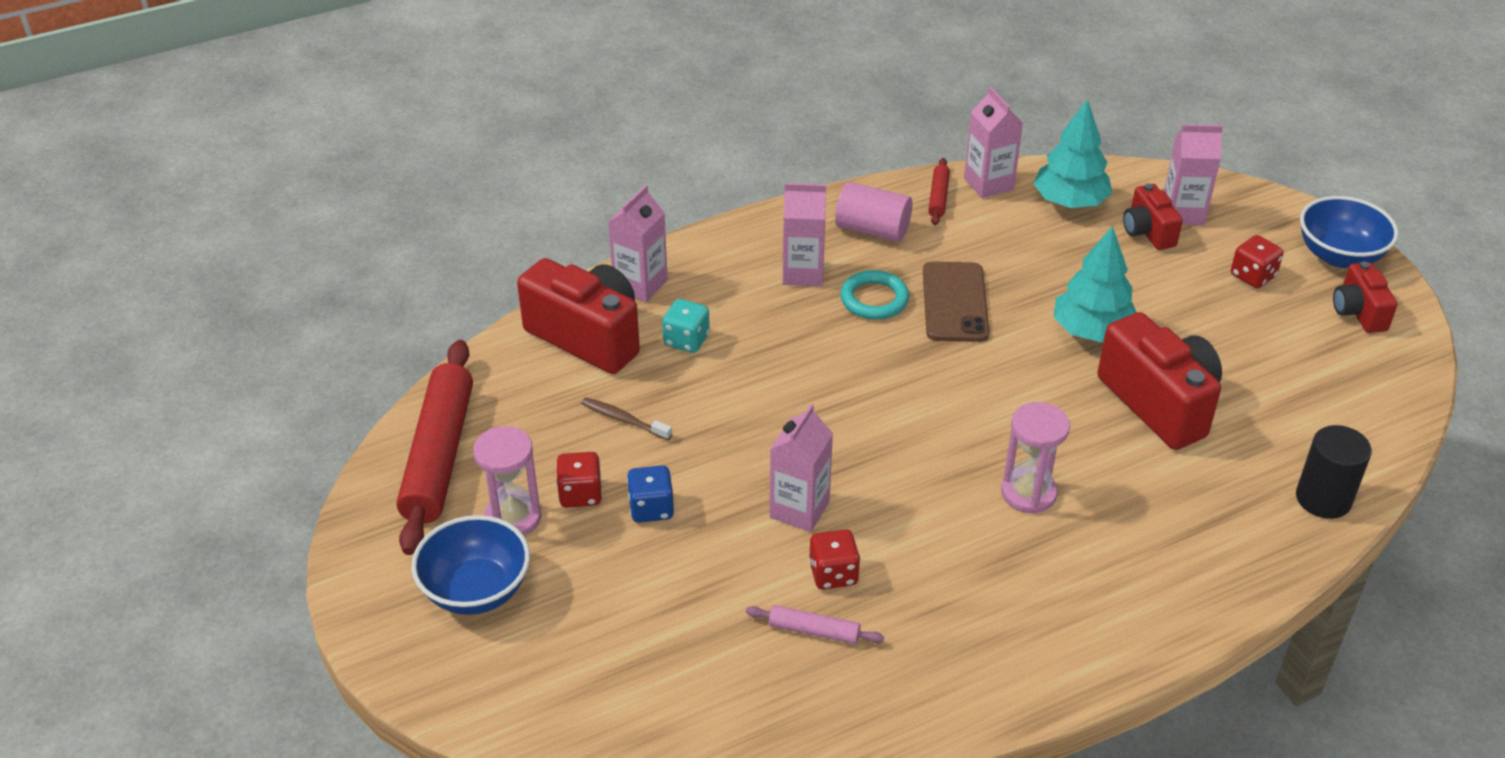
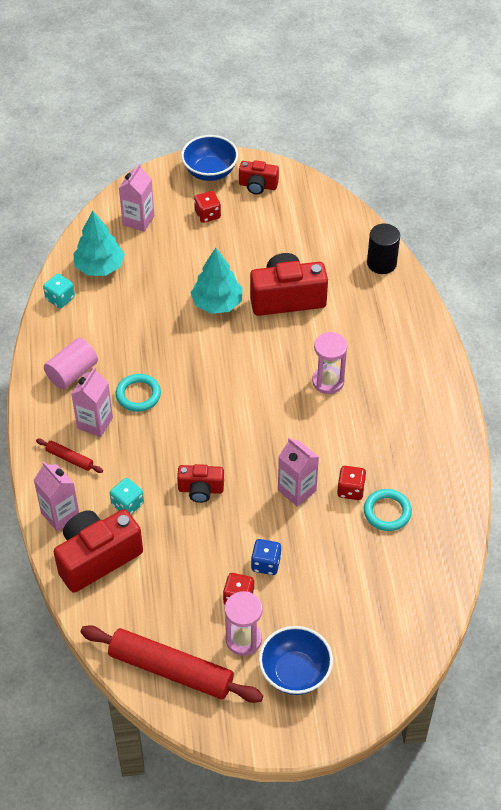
camera: 70 degrees left, 10 degrees up
(624, 419) = (184, 558): brown toothbrush -> none
(814, 631) = (387, 512): pink rolling pin -> turquoise ring
(938, 197) = (59, 328): red rolling pin -> red rolling pin (69, 459)
(955, 302) = (161, 356): brown phone -> none
(988, 184) = (60, 298): pink carton -> turquoise dice
(1148, 232) = (146, 243): red camera -> red camera (201, 490)

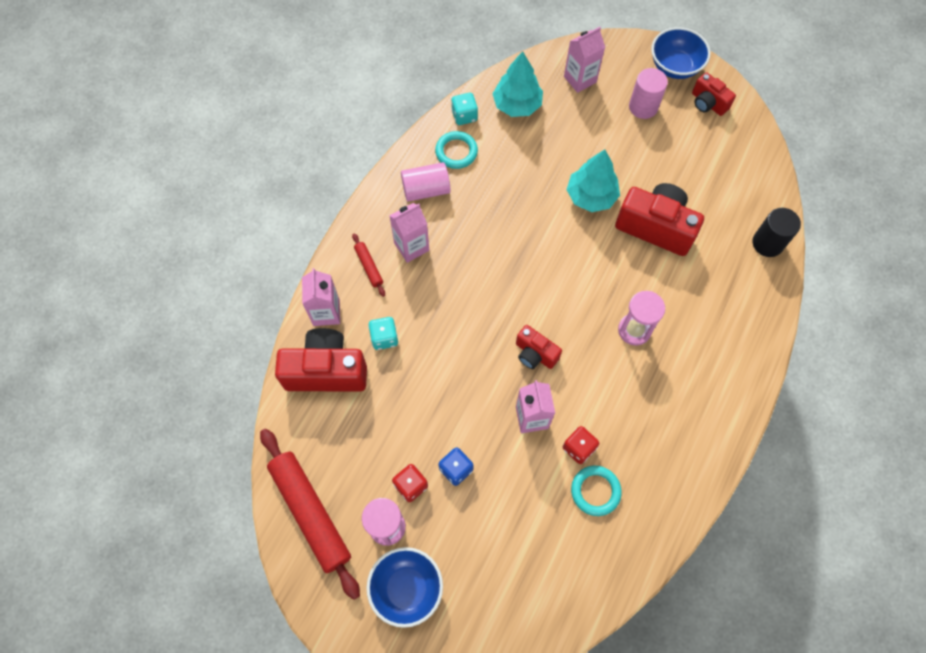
camera: 35 degrees right, 15 degrees up
(138, 395) = (464, 242): turquoise ring -> turquoise ring (456, 152)
(201, 490) = (452, 363): red camera -> red camera (535, 354)
(207, 215) = (643, 107): red dice -> pink cylinder

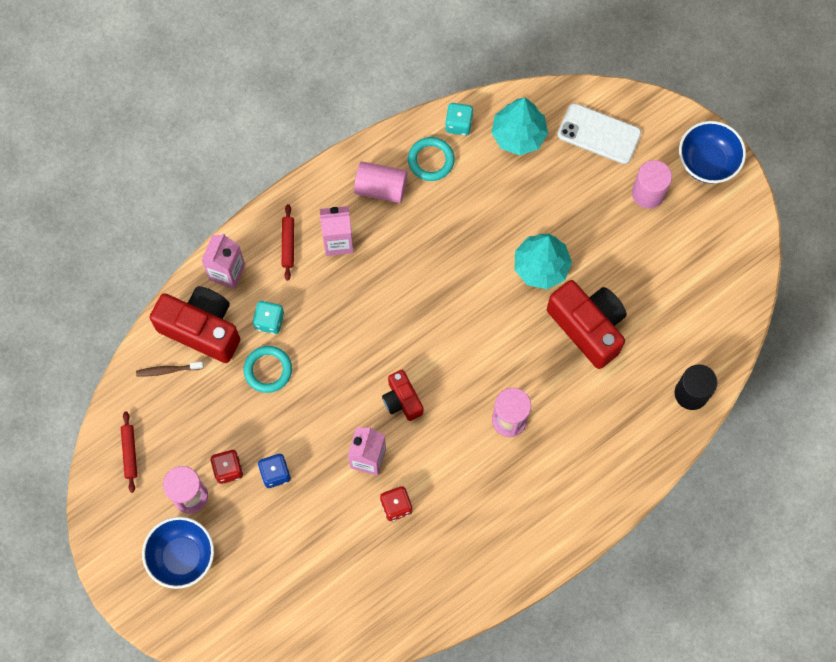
camera: 25 degrees right, 5 degrees up
(311, 513) = (130, 453): red rolling pin -> red rolling pin, size x0.44
(312, 421) = (168, 370): none -> brown toothbrush
(580, 79) = (599, 134): pink carton -> white phone
(595, 491) = (390, 551): turquoise ring -> turquoise ring (268, 370)
(708, 103) = (718, 218): red camera -> none

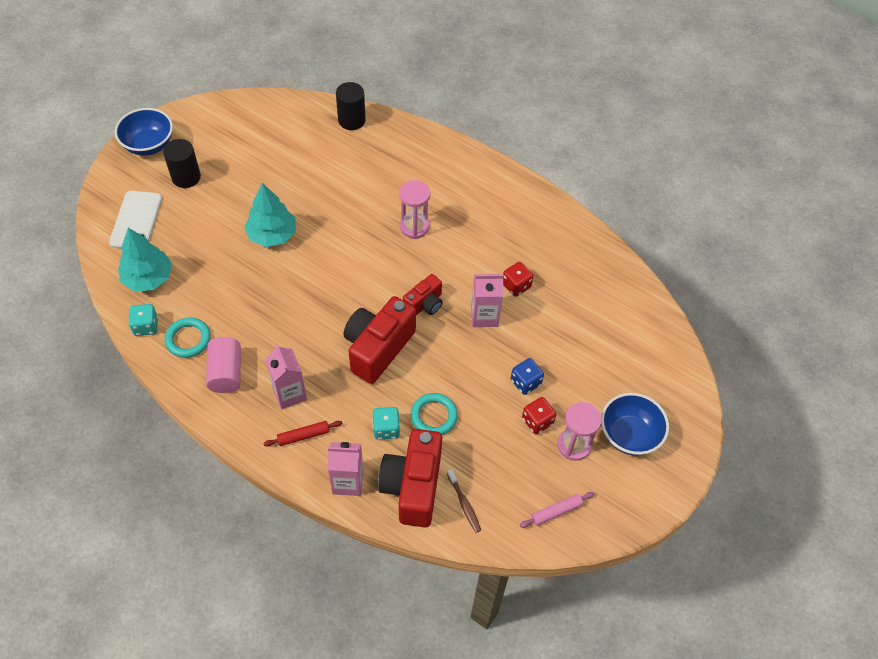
camera: 110 degrees left, 15 degrees down
(130, 453) = (556, 511): red rolling pin -> pink rolling pin
(588, 327) = (317, 192): red camera -> red camera (378, 348)
(648, 193) = (186, 177): pink cylinder -> black cylinder

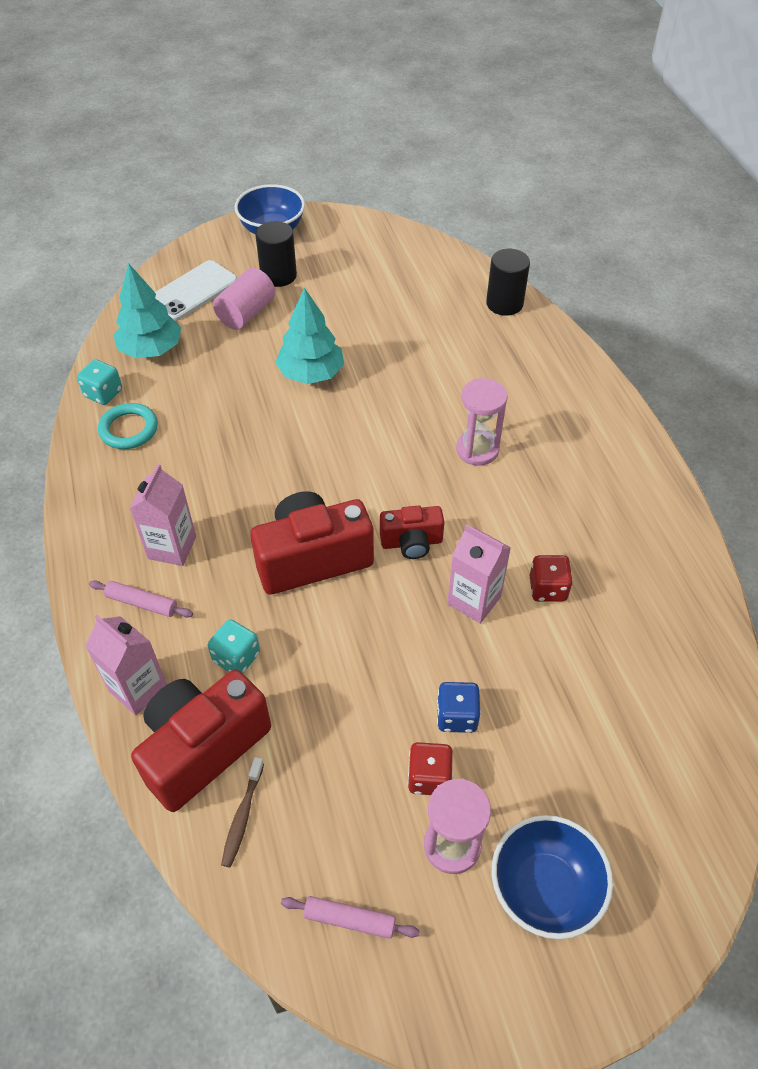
camera: 40 degrees right, 5 degrees down
(226, 372) = (131, 485): pink cylinder -> pink cylinder (246, 313)
(303, 436) = (142, 603): red rolling pin -> pink rolling pin
(434, 416) = (304, 680): turquoise ring -> none

